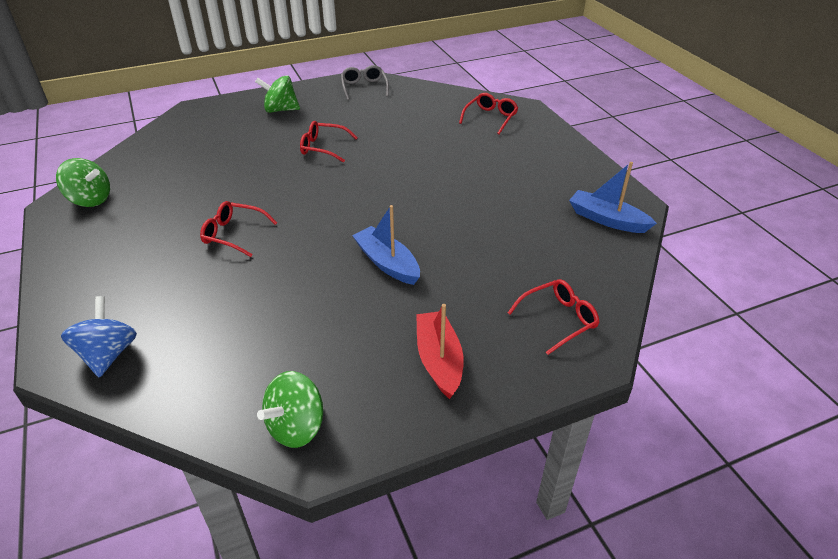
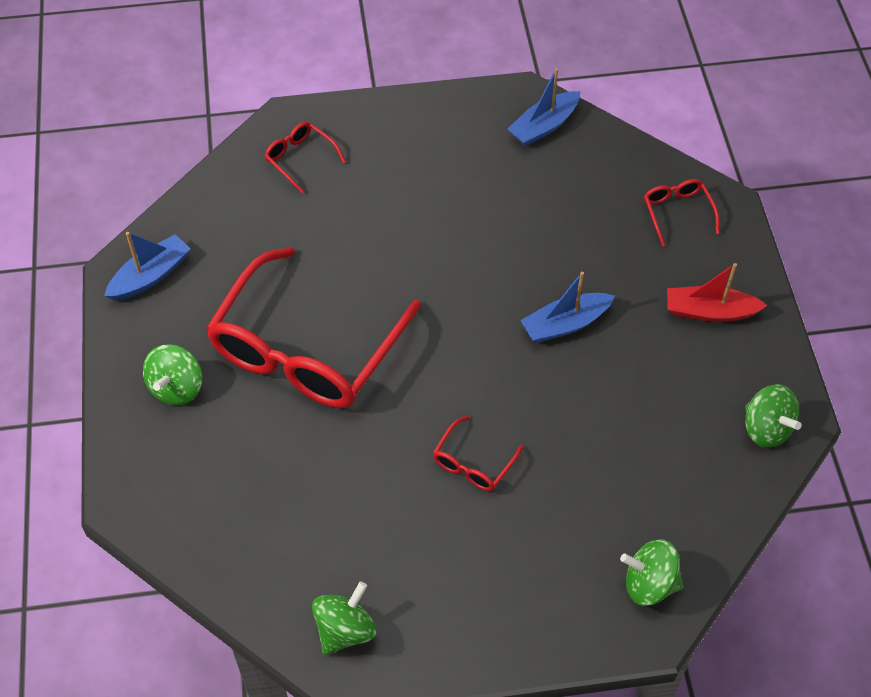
camera: 75 degrees left, 15 degrees up
(108, 354) = (649, 584): blue spinning top -> green spinning top
(323, 147) = (306, 349): red glasses -> red glasses, size x2.46
(364, 87) = (150, 276): grey glasses -> blue boat

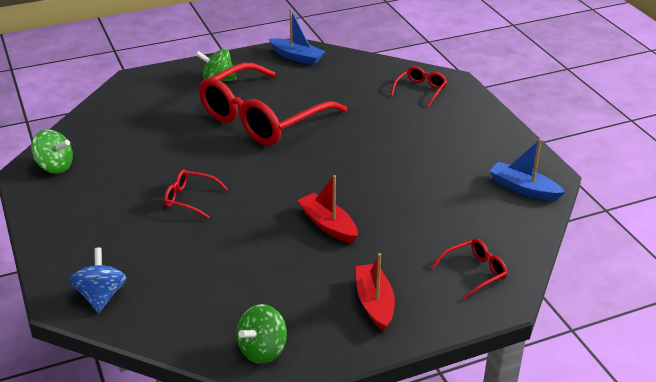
camera: 75 degrees right, 20 degrees down
(306, 349) = (262, 119): red glasses -> red glasses turned 60 degrees counterclockwise
(565, 324) = (328, 225): blue boat -> red boat
(649, 584) = (101, 296): green spinning top -> blue spinning top

